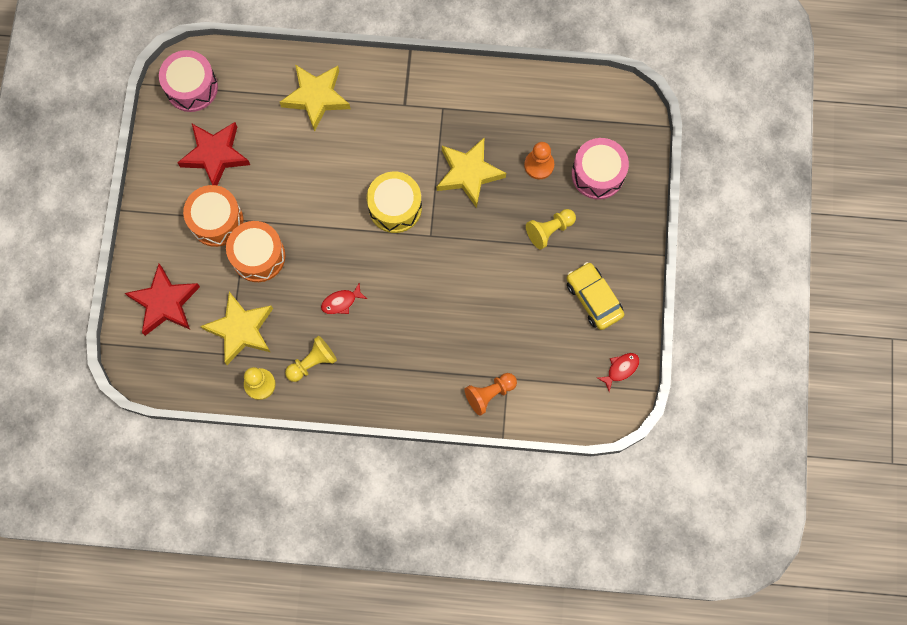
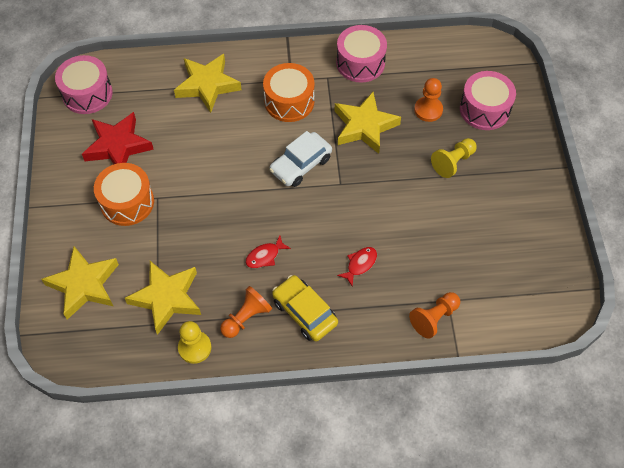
camera: 10 degrees left, 15 degrees down
(165, 303) = (84, 285): red star -> yellow star
(258, 256) = (174, 227): orange drum -> orange drum (289, 101)
(312, 362) = (246, 317): yellow pawn -> orange pawn
(395, 207) = (301, 165): yellow drum -> white car
(481, 96) = (360, 63): none -> pink drum
(593, 299) = (512, 214): yellow car -> yellow car (304, 312)
(620, 369) = (557, 274): red fish -> red fish (360, 264)

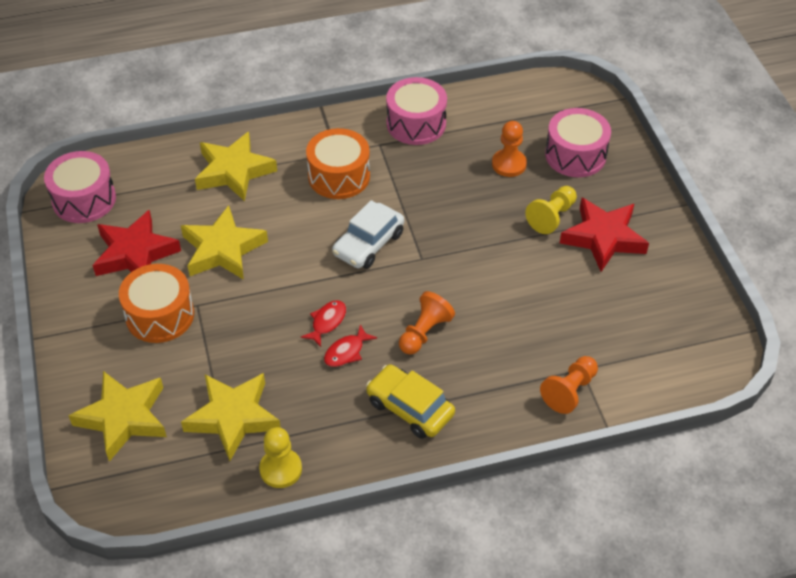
camera: 10 degrees left, 10 degrees down
(246, 317) = (338, 425): orange pawn -> orange pawn (424, 332)
(360, 264) = (466, 344): red fish -> red fish (327, 322)
(364, 126) = (436, 192): yellow star -> yellow star (222, 249)
(491, 187) = (603, 238): none -> red star

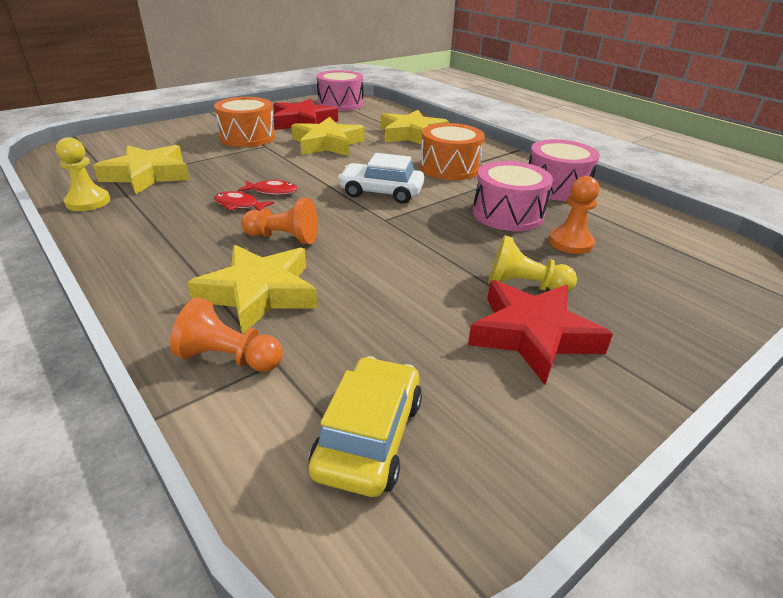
camera: 65 degrees right, 15 degrees down
(123, 418) = (142, 143): yellow star -> yellow star (259, 293)
(410, 408) = (173, 248): yellow car -> yellow car (368, 436)
(575, 155) = (647, 284): pink drum -> pink drum (508, 214)

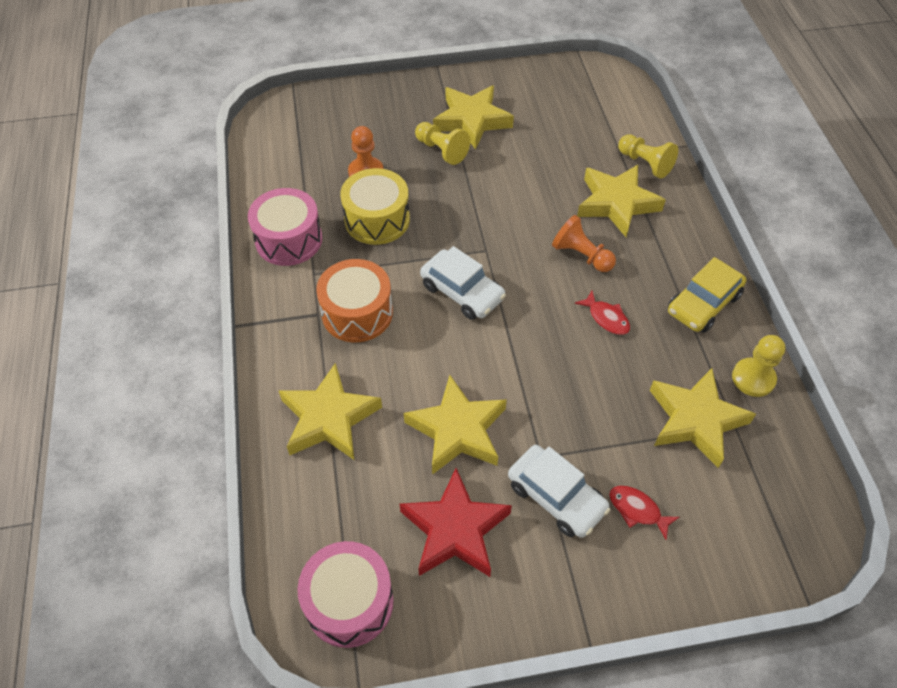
camera: 150 degrees left, 20 degrees up
(229, 358) = (645, 163): orange pawn -> yellow pawn
(247, 137) = (556, 497): orange drum -> white car
(272, 191) = (568, 333): red fish -> red fish (637, 510)
(368, 436) = (590, 105): yellow car -> yellow car (703, 304)
(508, 214) = (377, 219): pink drum -> yellow drum
(533, 335) = (472, 120): red star -> yellow star

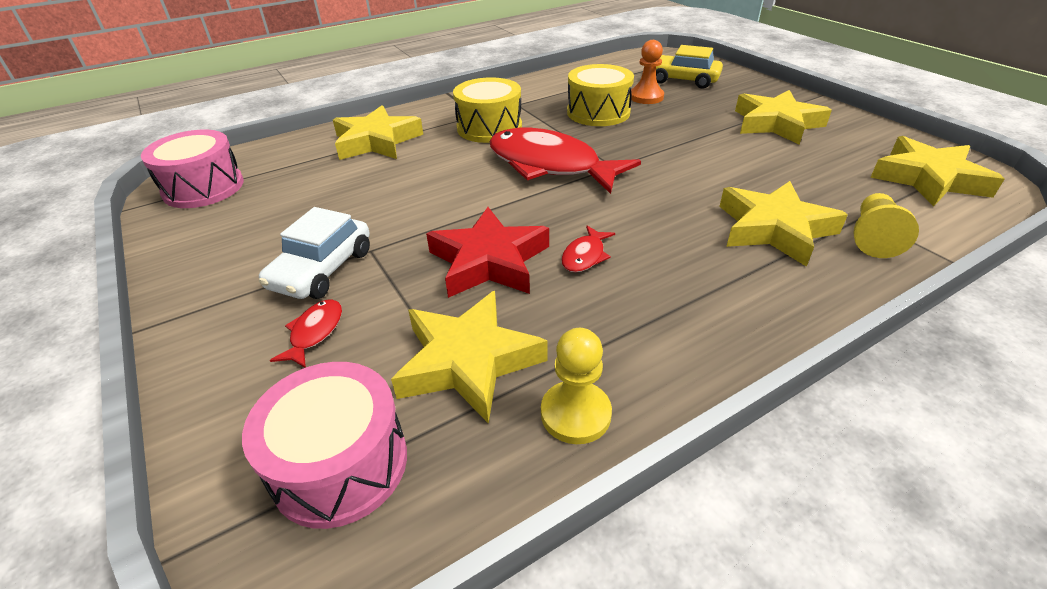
camera: 70 degrees right, 15 degrees down
(289, 240) = (543, 88): pink drum -> pink drum (340, 464)
(357, 313) = (489, 128): orange drum -> yellow drum
(441, 150) = (715, 119): yellow pawn -> none
(455, 530) = (275, 219): red star -> red star (489, 261)
(457, 430) = (386, 198): yellow star -> yellow star (928, 179)
(462, 292) = (550, 165): white car -> red fish
(581, 255) = (664, 221): orange pawn -> none
(703, 304) = (677, 334): yellow car -> yellow car (683, 80)

